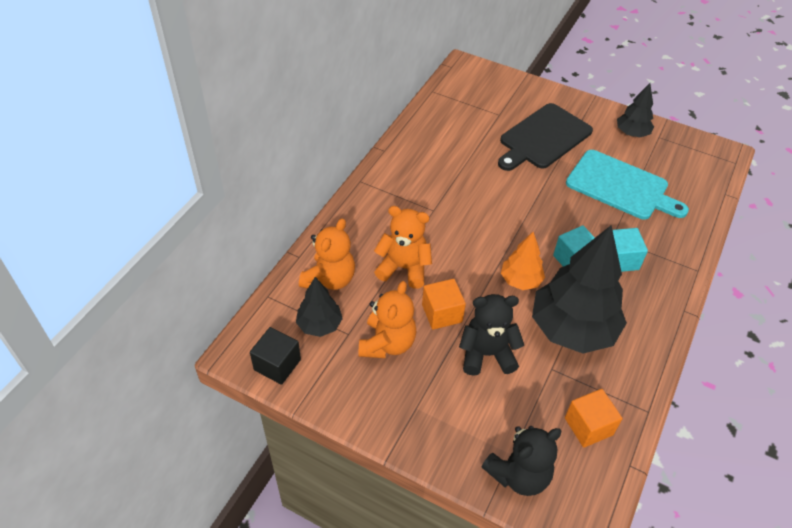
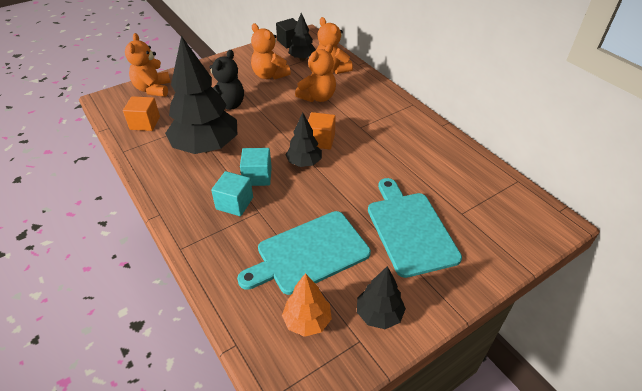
camera: 120 degrees right, 5 degrees down
(442, 313) = (270, 100): orange cube -> orange cube (320, 140)
(518, 474) = (153, 89): black teddy bear -> orange teddy bear
(520, 281) = (264, 141): orange tree -> orange tree (307, 321)
(524, 232) = (304, 163): none -> black tree
(543, 138) = (409, 229): black cutting board -> turquoise cutting board

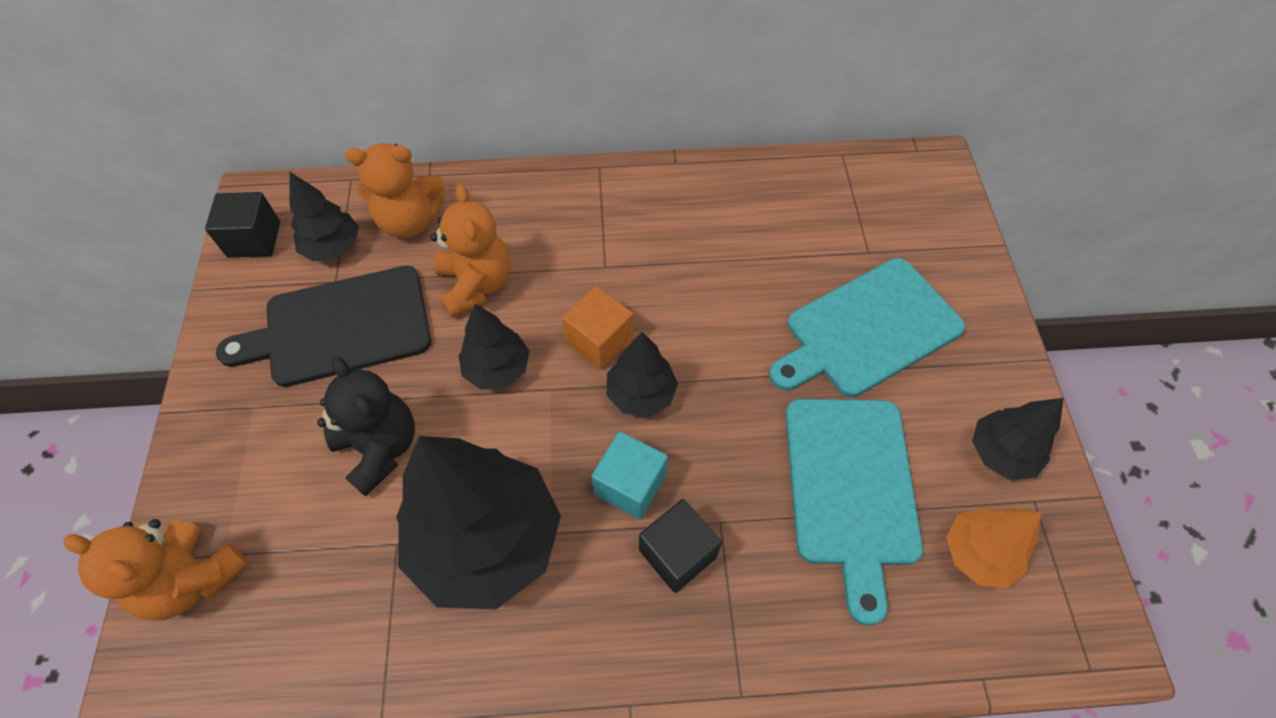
camera: 60 degrees left, 15 degrees up
(145, 123) = (312, 640): orange cube -> none
(234, 203) = (677, 553): turquoise cube -> black cube
(269, 75) = (340, 327): orange teddy bear -> black cutting board
(283, 119) = (497, 369): none -> black tree
(409, 229) = (867, 330): turquoise cutting board -> turquoise cutting board turned 45 degrees counterclockwise

